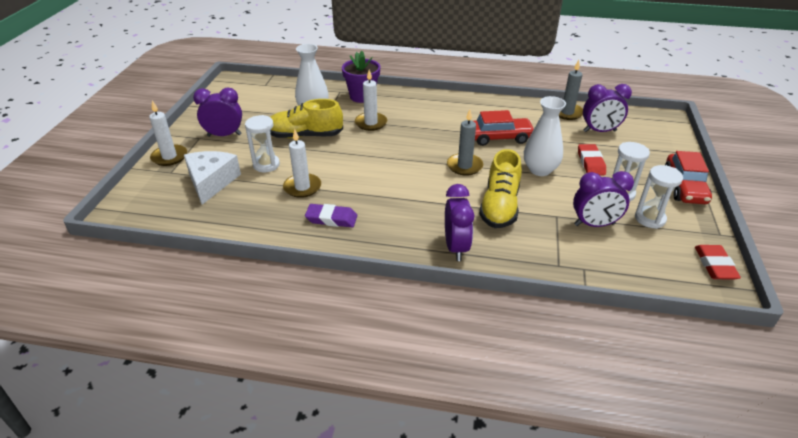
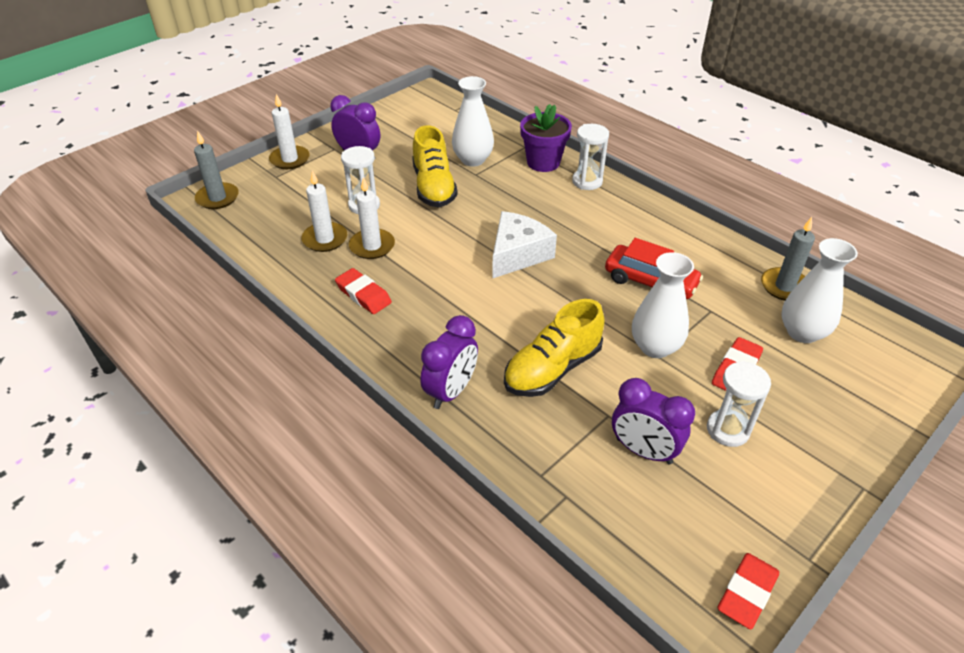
camera: 35 degrees right, 5 degrees up
(211, 182) = (298, 203): white cheese -> white cheese (517, 254)
(305, 136) = (434, 187): yellow shoe -> yellow shoe turned 135 degrees counterclockwise
(331, 219) = (363, 294): purple eraser -> red eraser
(371, 123) = (518, 200): white candle -> white candle (325, 239)
(464, 166) = (567, 299): grey candle -> grey candle (217, 198)
(599, 131) = (802, 332): purple clock -> white vase
(650, 219) = (729, 483): white hourglass -> white hourglass (587, 181)
(684, 187) = (836, 468): red car -> none

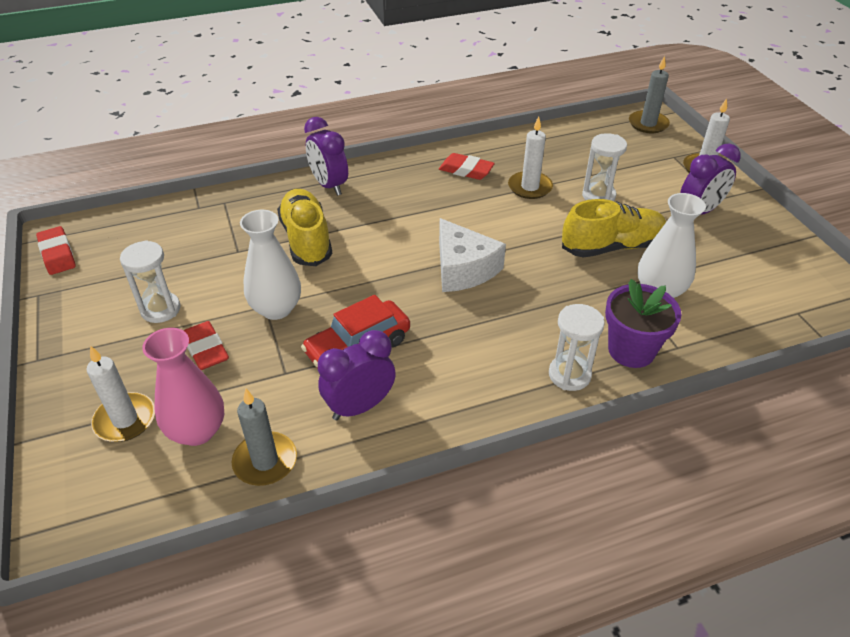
camera: 115 degrees right, 0 degrees up
(325, 239) = (555, 165): white candle -> white candle (125, 420)
(363, 294) = (466, 170): red eraser -> red eraser turned 45 degrees clockwise
(434, 187) = (612, 246): yellow shoe -> yellow shoe turned 150 degrees clockwise
(643, 451) = (192, 255): purple clock -> purple clock (360, 406)
(802, 332) = (197, 431): white vase -> pink vase

